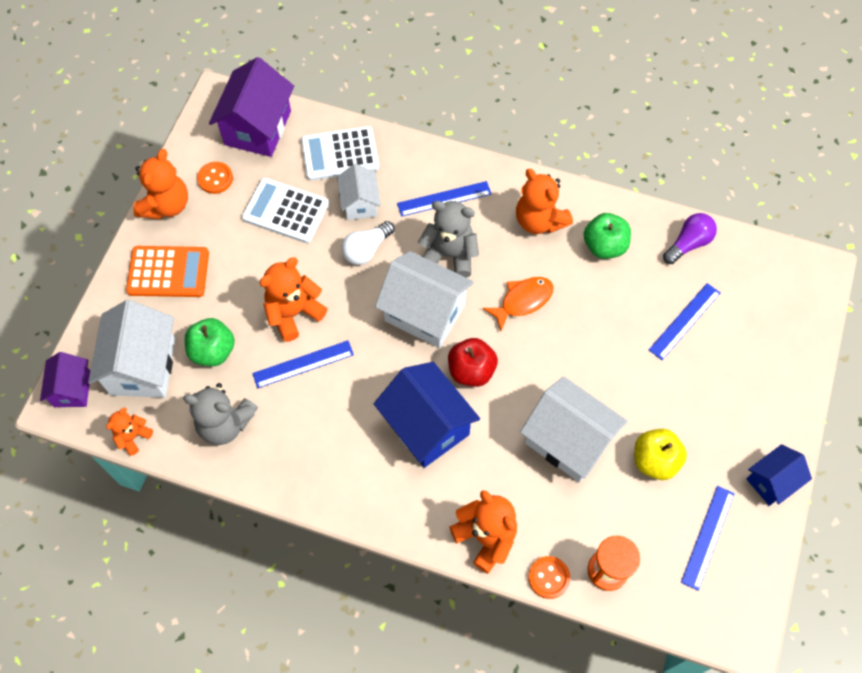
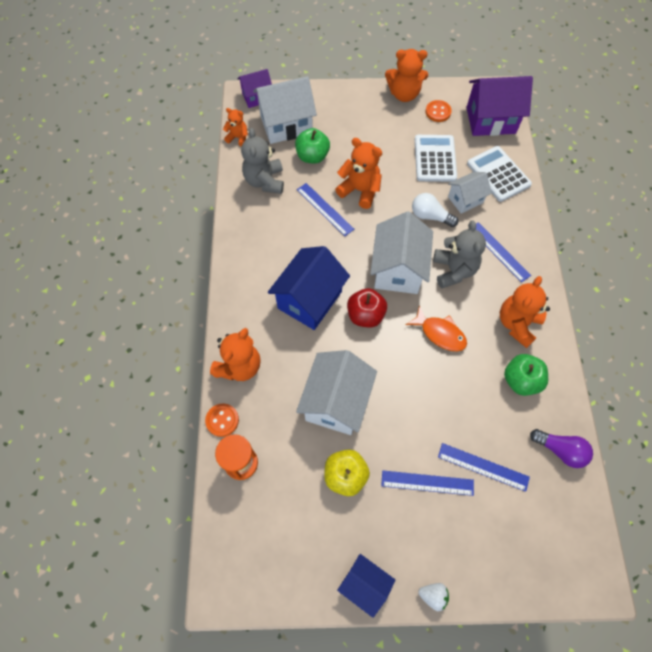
camera: 70 degrees right, 0 degrees up
(168, 272) = (357, 113): orange calculator -> none
(707, 537) = (294, 538): blue ruler -> blue ruler (427, 482)
(797, 419) = (433, 595): none -> white strawberry

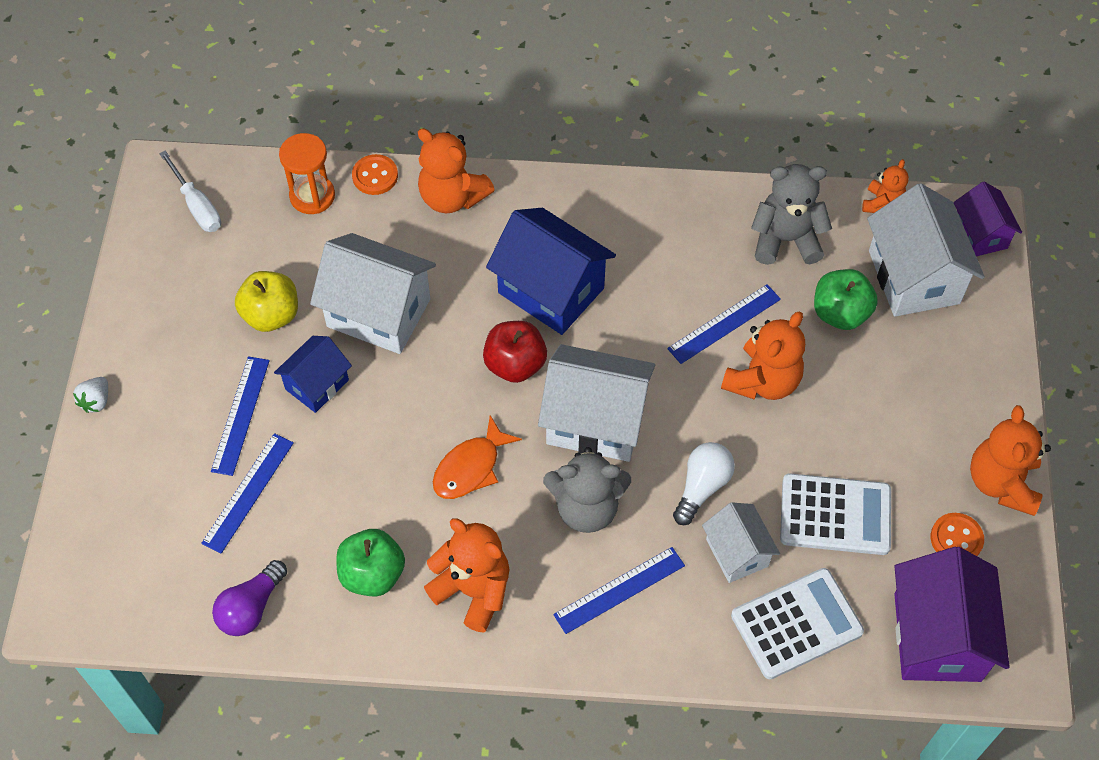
camera: 95 degrees right, 5 degrees down
(253, 552) = (197, 206): none -> white screwdriver
(364, 584) = (129, 324): blue house -> blue house (317, 384)

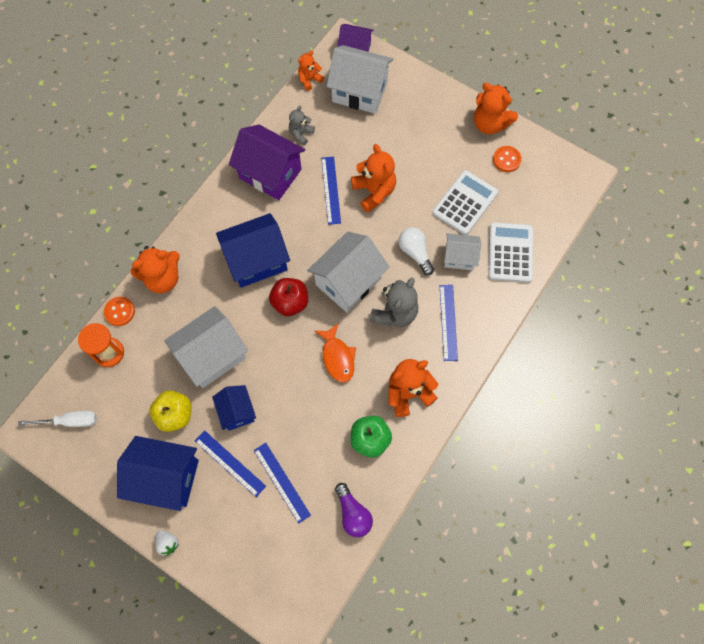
camera: 60 degrees left, 10 degrees up
(181, 352) = (166, 477): none -> blue house
(785, 240) = (301, 134): grey teddy bear -> grey teddy bear, size x0.58
(840, 313) = (358, 135): green apple -> none
(882, 204) = (309, 80): orange teddy bear -> orange teddy bear turned 90 degrees counterclockwise
(937, 637) = (549, 197): purple house -> purple house (270, 174)

